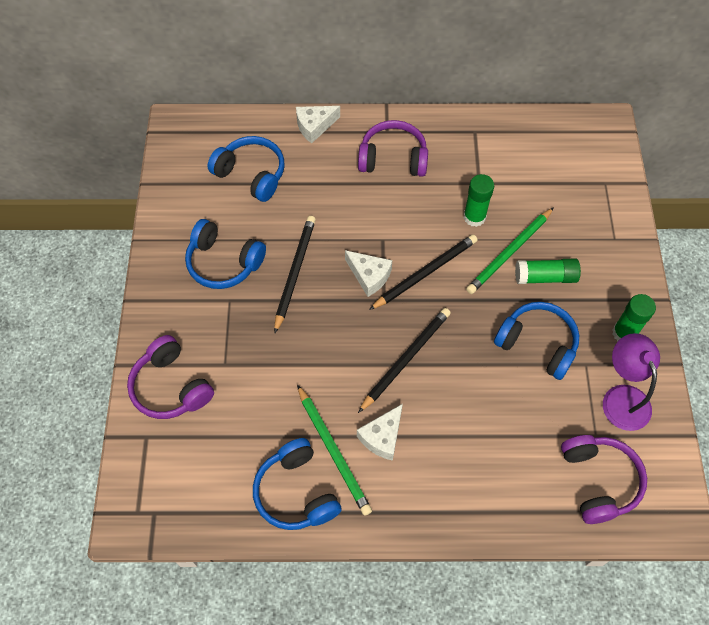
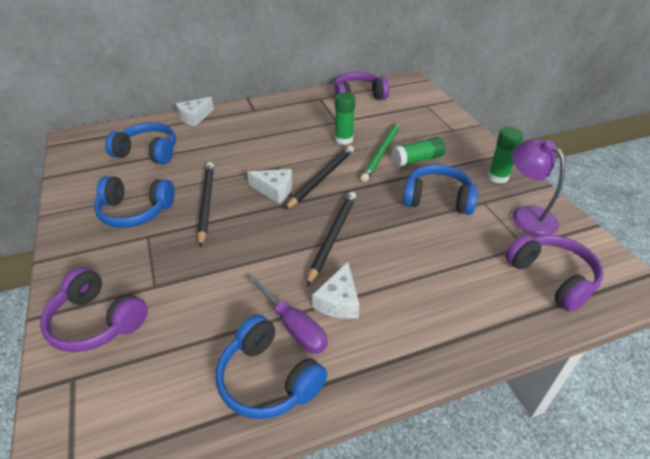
camera: 20 degrees left, 20 degrees down
(333, 451) = (294, 328): green pencil -> purple screwdriver
(393, 158) = (264, 122): purple headphones -> purple headphones (358, 96)

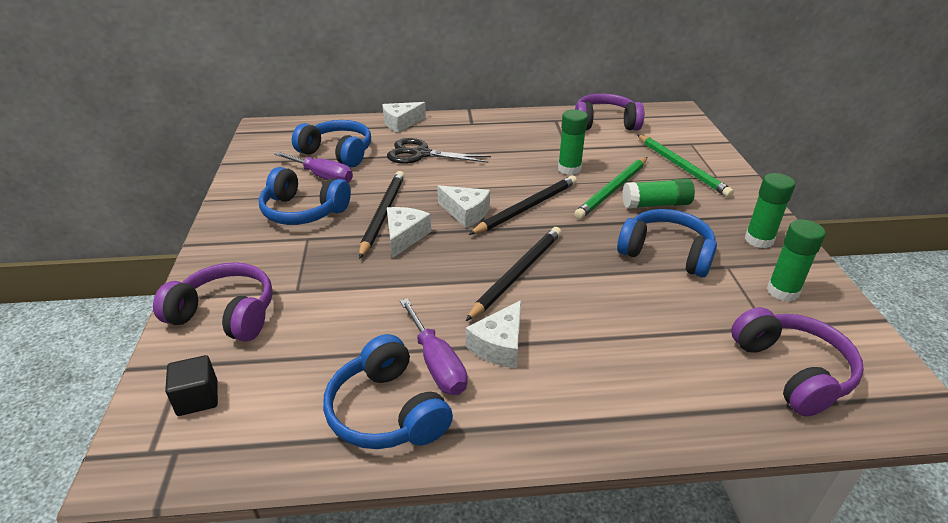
camera: 15 degrees right, 5 degrees down
(97, 321) = (225, 314): purple headphones -> purple headphones turned 150 degrees clockwise
(97, 406) = (197, 398): none -> black cube
(142, 176) = (322, 177): none -> purple screwdriver
(221, 143) = (421, 154): none -> black scissors
(231, 220) = (404, 236): none -> white cheese
(426, 126) = (682, 167): none -> green pencil
(526, 215) = (782, 291): purple lamp -> green glue stick

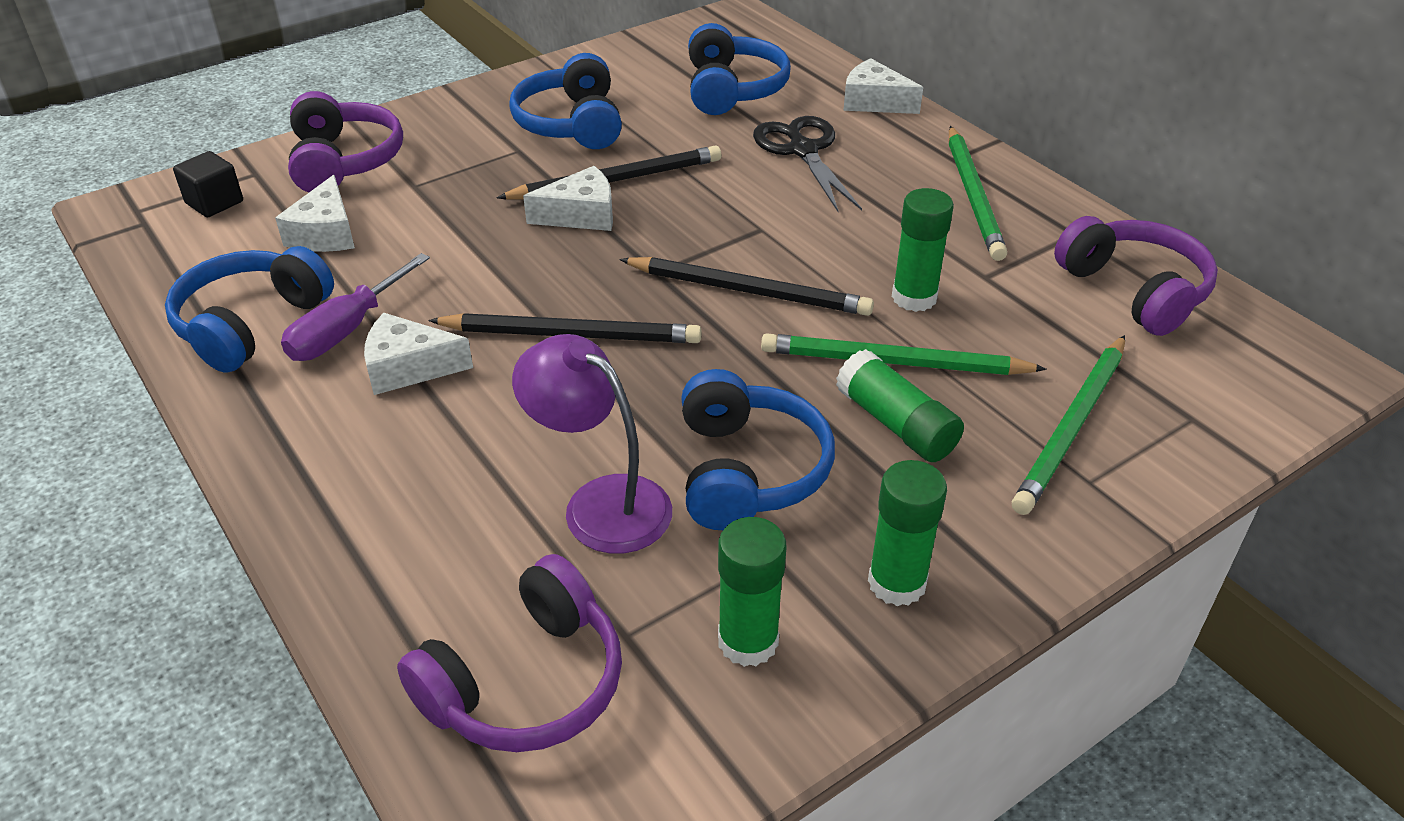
camera: 60 degrees right, 5 degrees up
(322, 177) = (662, 104): purple screwdriver -> none
(466, 213) = (683, 242): white cheese -> white cheese (325, 233)
(506, 129) = (973, 196): none -> green pencil
(666, 306) = (600, 503): none -> purple lamp

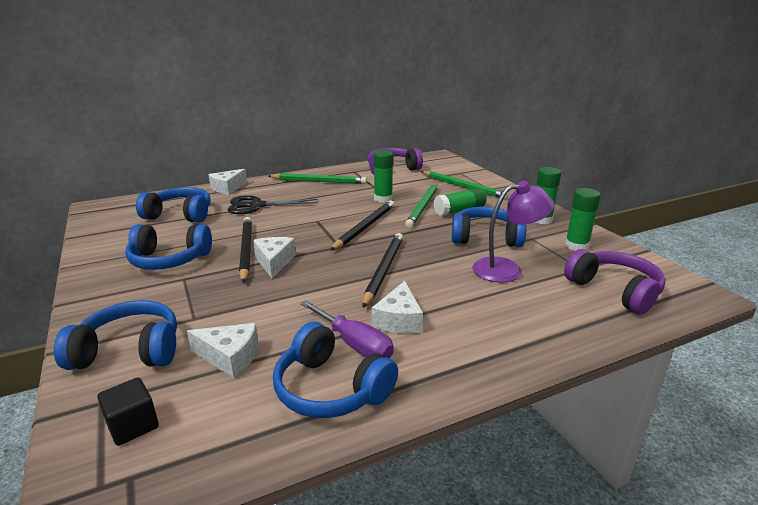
camera: 80 degrees left, 15 degrees down
(344, 161) = (129, 351): purple headphones -> blue headphones
(600, 503) = (507, 269): purple lamp -> purple lamp turned 150 degrees counterclockwise

